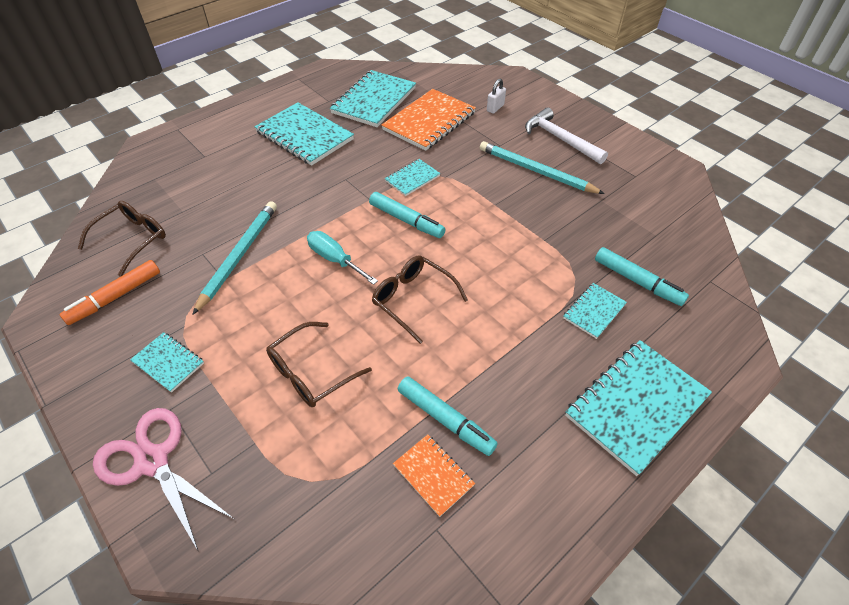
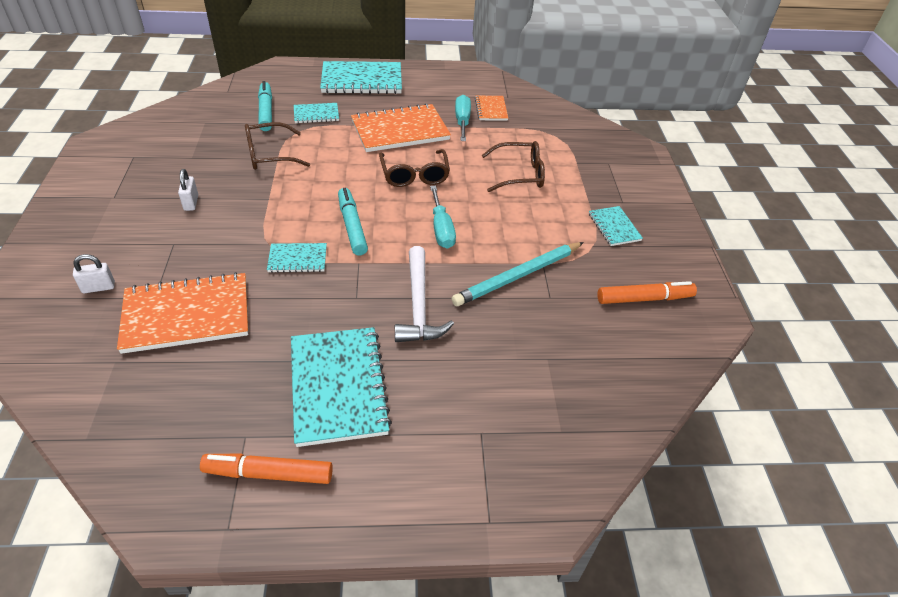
camera: 145 degrees left, 5 degrees down
(132, 240) = (613, 352): brown glasses -> brown glasses (269, 155)
(152, 461) = (641, 183): pink scissors -> none
(301, 96) = (268, 474): none -> orange marker
(374, 100) = (194, 394): turquoise notebook -> none
(445, 419) = (462, 121): turquoise marker -> turquoise screwdriver
(492, 349) = (400, 130): none -> orange notebook
(536, 171) = (191, 203): turquoise pencil -> white padlock
(560, 139) = (117, 216): white hammer -> white hammer (418, 305)

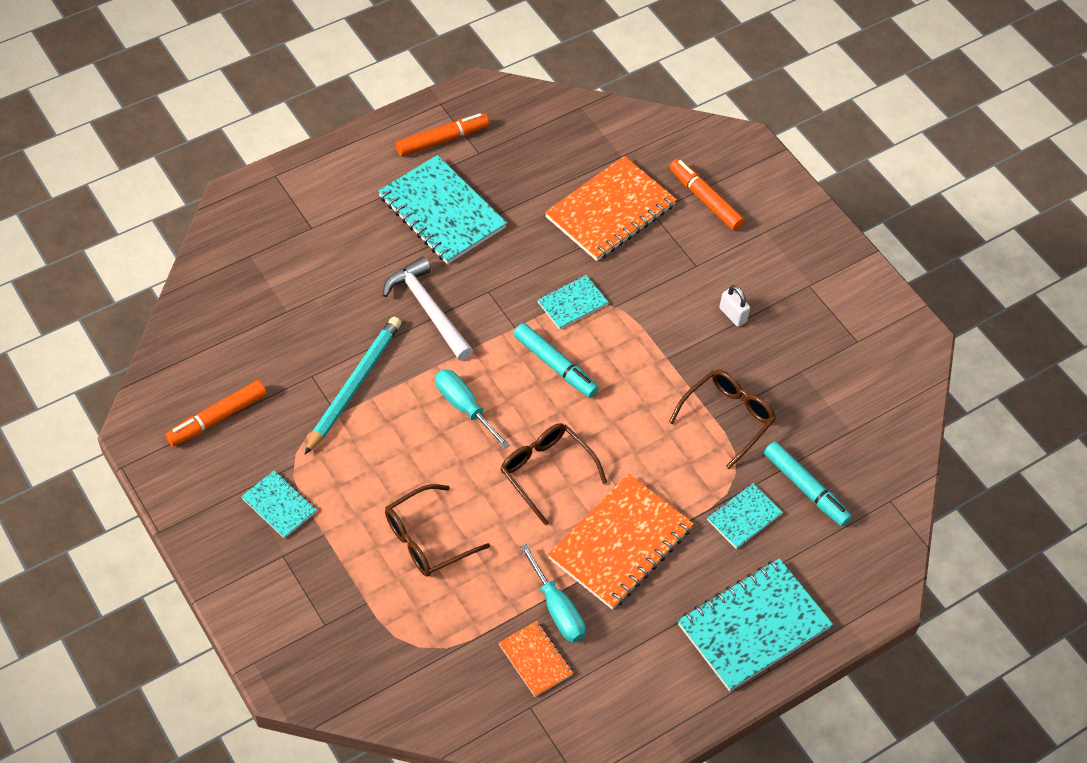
camera: 150 degrees right, 10 degrees up
(98, 287) = (705, 199): white padlock -> orange marker

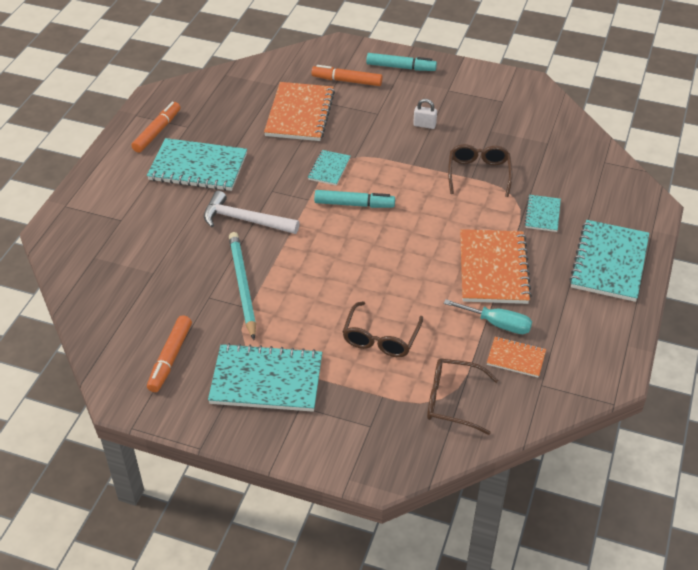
camera: 35 degrees left, 10 degrees down
(279, 505) = (266, 380): turquoise notebook -> turquoise notebook, size x1.95
(464, 407) = (324, 256): turquoise screwdriver -> none
(546, 472) = (410, 259): brown glasses -> brown glasses (452, 401)
(806, 488) = (557, 182): turquoise marker -> turquoise marker (401, 67)

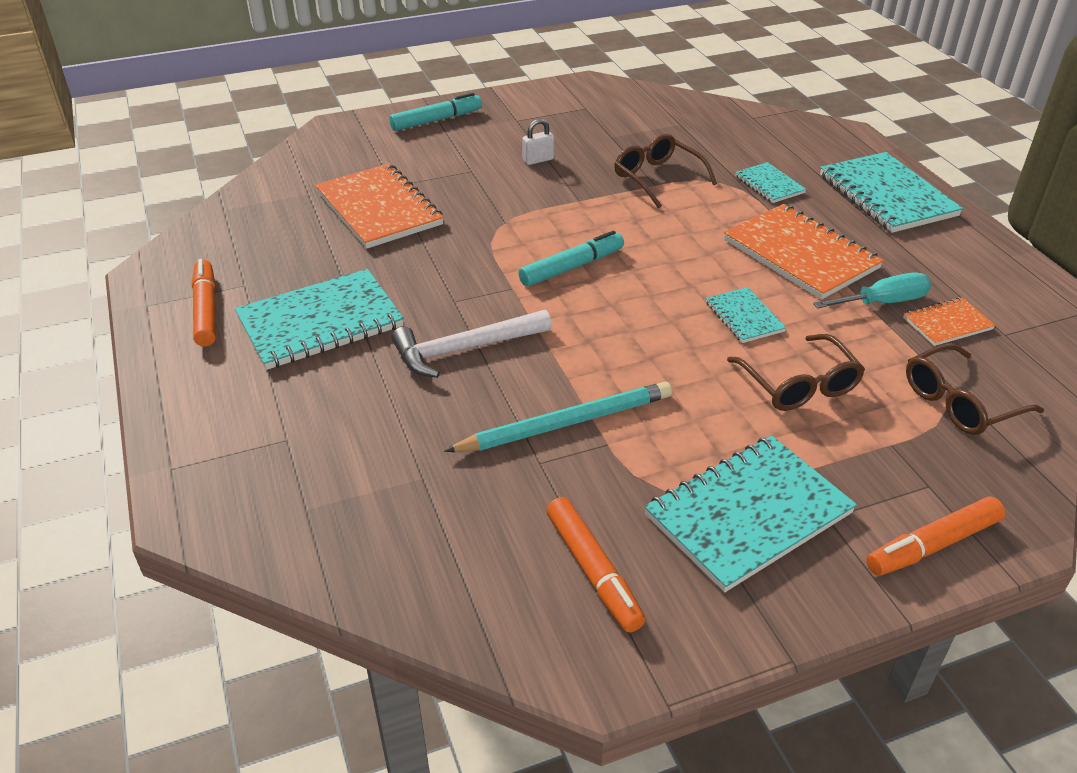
camera: 40 degrees left, 5 degrees down
(243, 286) = (565, 423): turquoise pencil -> turquoise pencil turned 120 degrees clockwise
(329, 169) = (492, 246): turquoise notebook -> turquoise notebook (744, 317)
(347, 81) = (392, 155): orange marker -> orange marker (932, 545)

